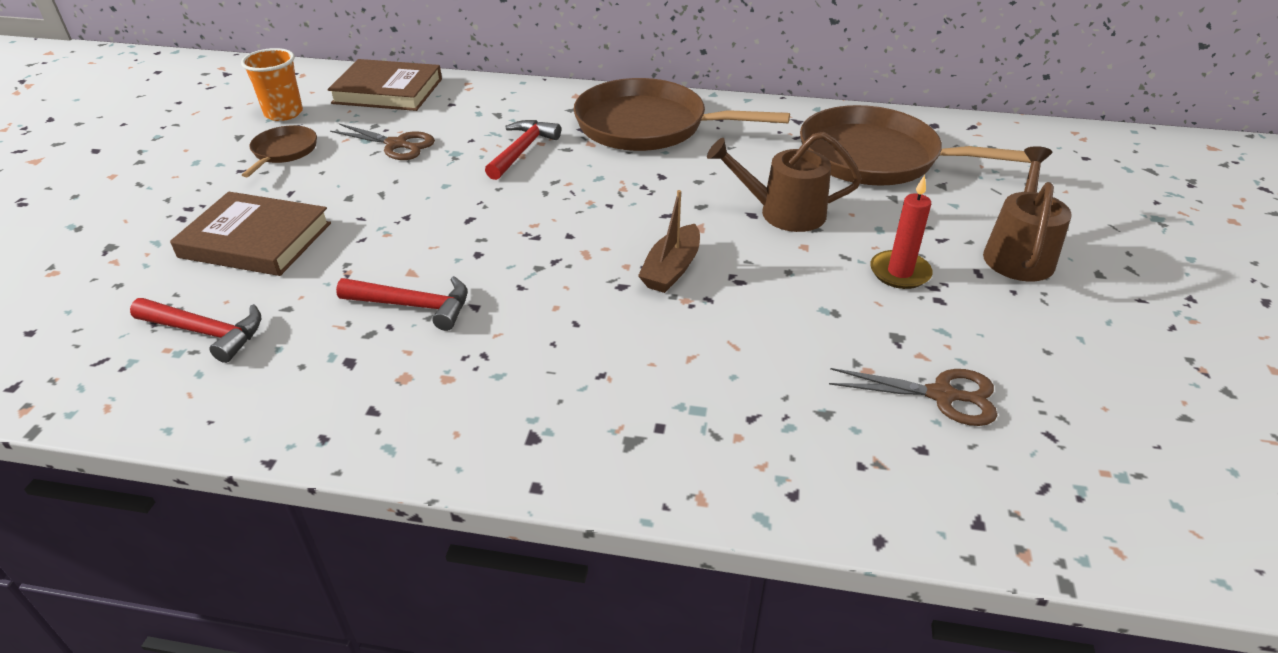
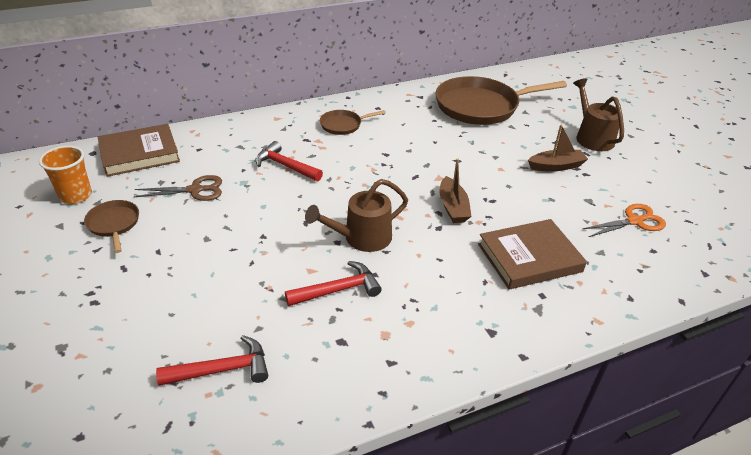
camera: 35 degrees left, 0 degrees up
(256, 240) = (176, 293): brown book -> brown book (529, 257)
(522, 151) = (286, 166): red hammer -> red hammer turned 45 degrees counterclockwise
(648, 126) = (343, 125): brown pan -> brown pan, size x0.47
(783, 213) = (471, 154): brown watering can -> brown watering can (361, 238)
(900, 272) = (556, 166): red candle -> brown boat
(941, 395) = (634, 221): brown scissors -> orange scissors

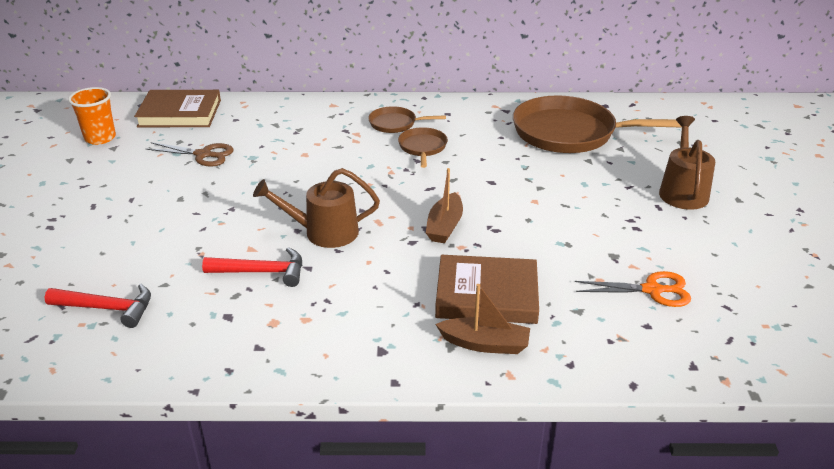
camera: 25 degrees right, 5 degrees down
(114, 224) = (113, 168): brown pan -> brown pan (422, 147)
(286, 166) = (304, 151): red hammer -> none
(556, 166) = (605, 212): brown boat -> brown boat (485, 344)

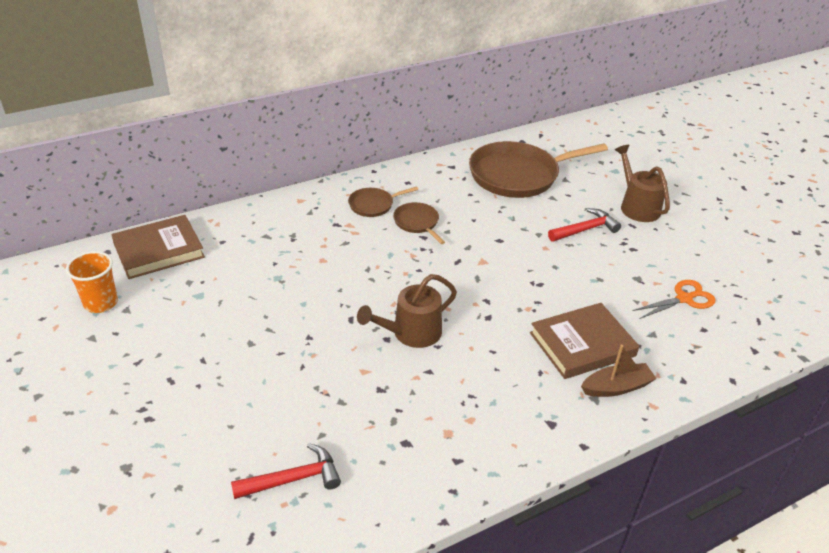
camera: 30 degrees left, 5 degrees up
(203, 155) = (228, 289): brown scissors -> none
(261, 272) = (395, 390): red hammer -> red hammer (585, 230)
(445, 226) = (500, 294): brown boat -> none

